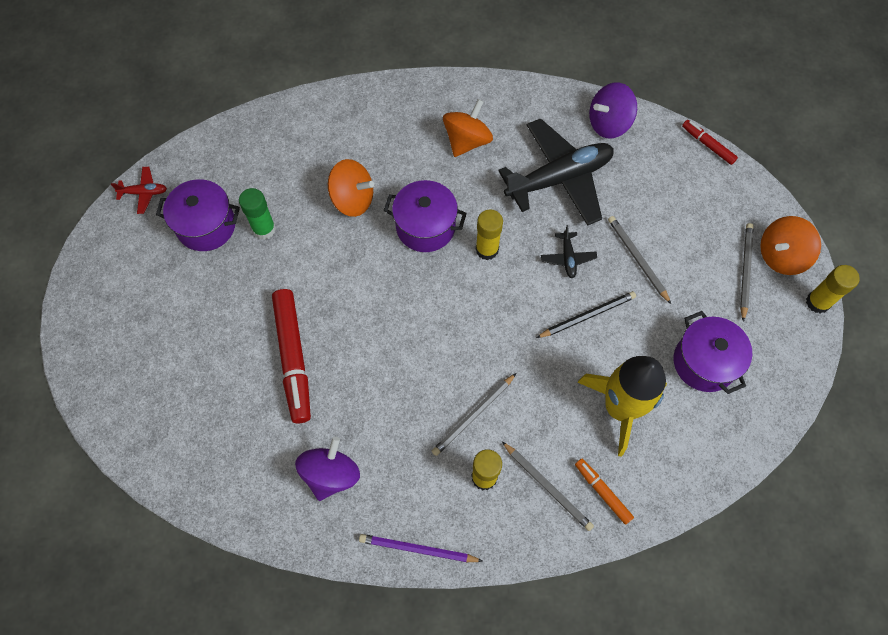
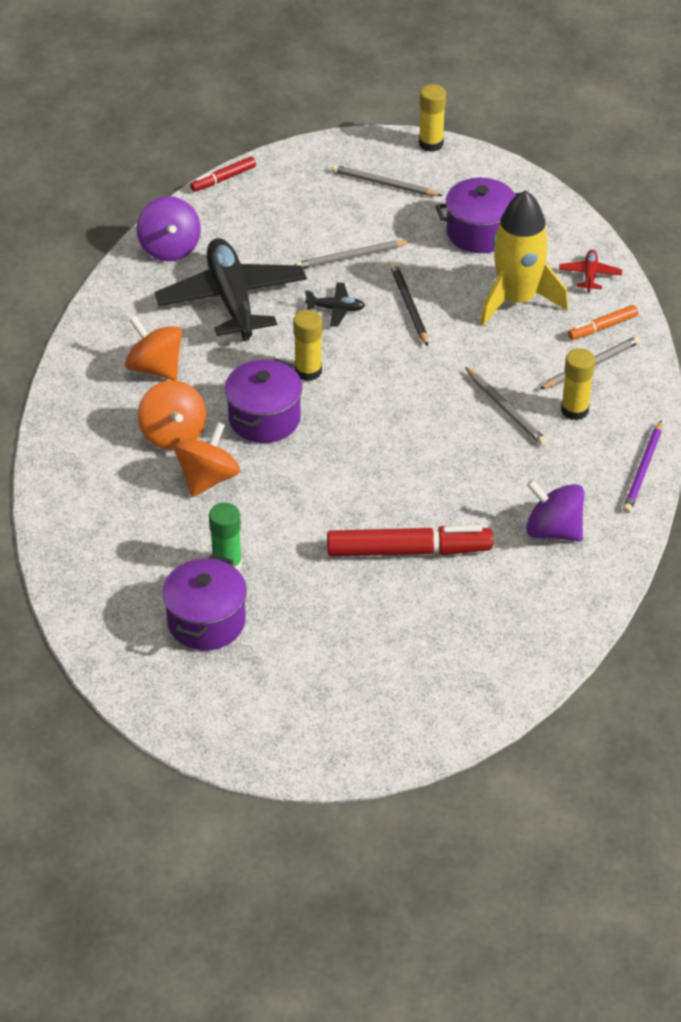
camera: 80 degrees left, 20 degrees down
(144, 193) = (136, 684): red plane -> red plane (590, 275)
(781, 256) = (373, 156): orange spinning top -> orange spinning top (173, 434)

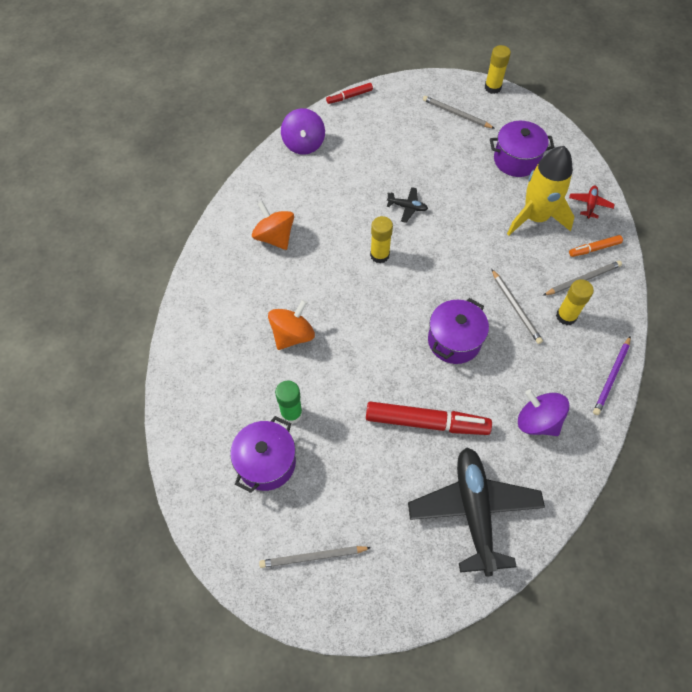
camera: 10 degrees right, 15 degrees up
(173, 434) = (276, 293): orange spinning top -> none
(232, 299) = (337, 190): black plane -> black plane (474, 511)
(264, 418) = (342, 290): purple pot -> purple pot (454, 341)
(351, 257) = (424, 168): grey pencil -> grey pencil (313, 557)
(409, 306) = (458, 212): black pencil -> none

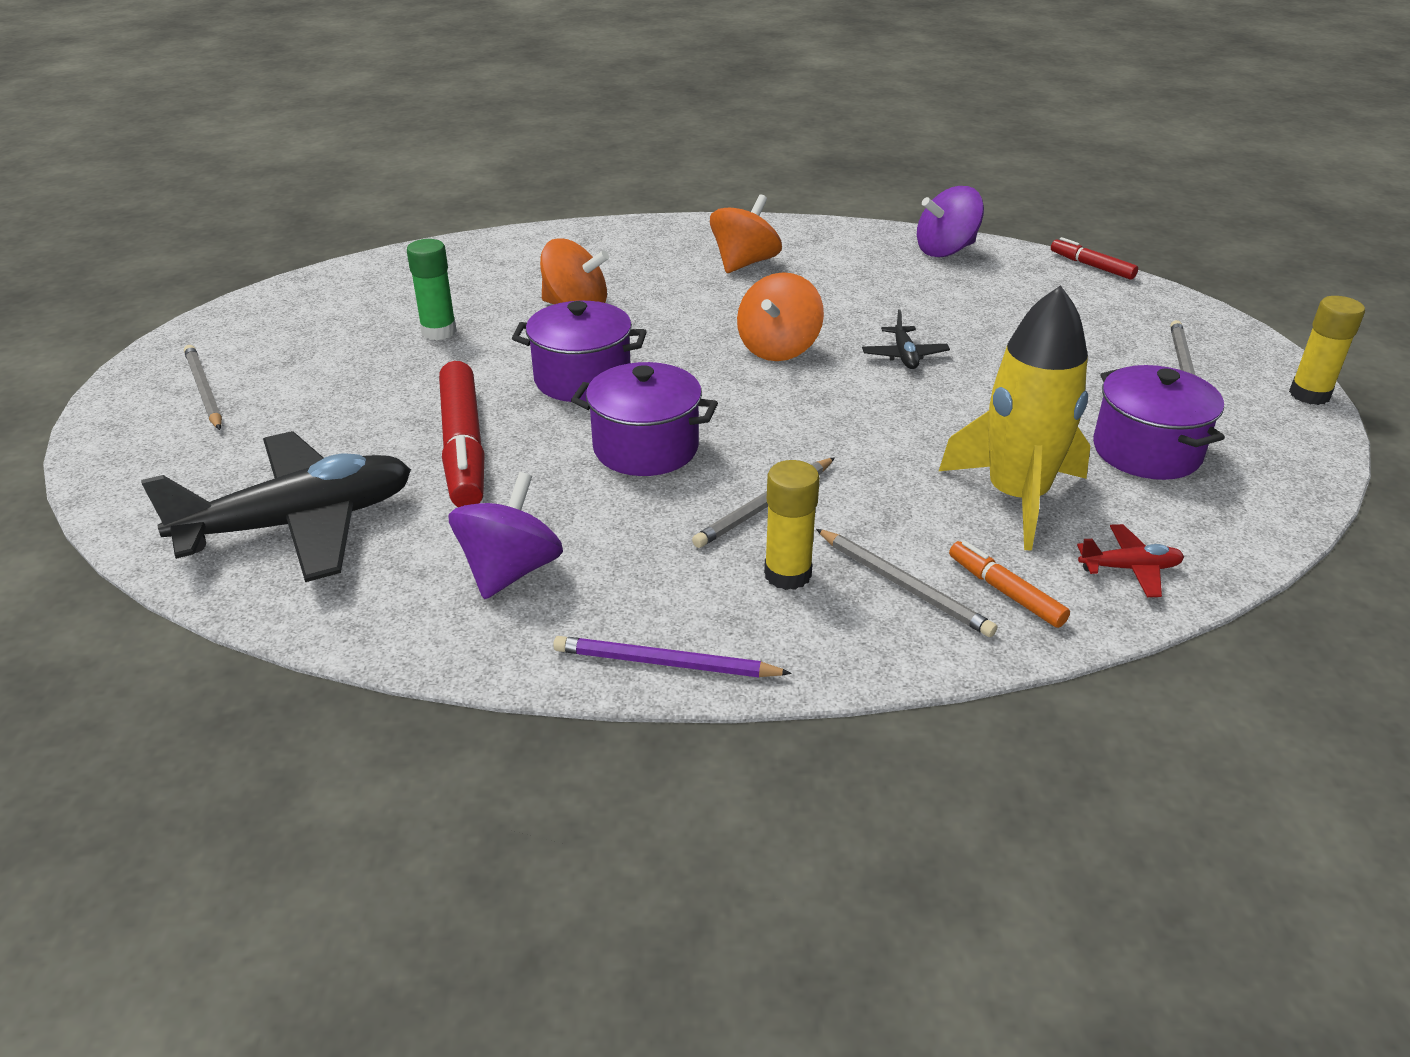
camera: 70 degrees right, 25 degrees down
(266, 462) = (351, 329): purple pot -> purple pot (582, 379)
(379, 255) = (778, 348): yellow glue stick -> orange spinning top

